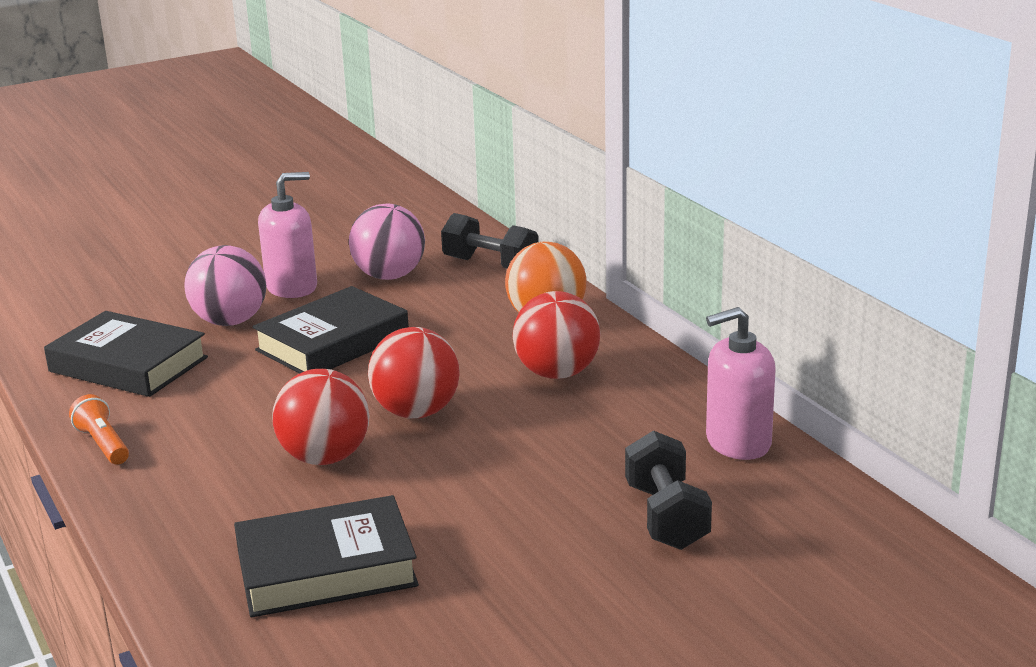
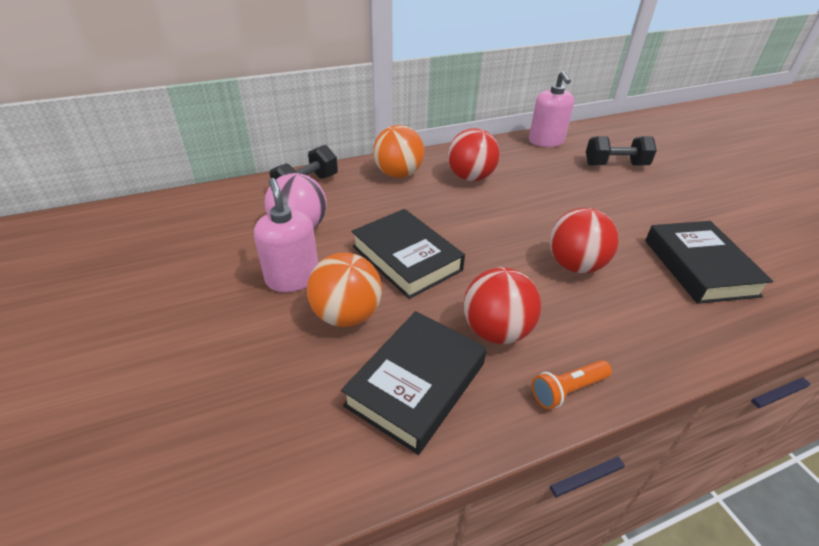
camera: 85 degrees left, 15 degrees up
(230, 321) = (347, 315): pink ball -> orange ball
(416, 412) = (515, 227): red ball -> red ball (496, 331)

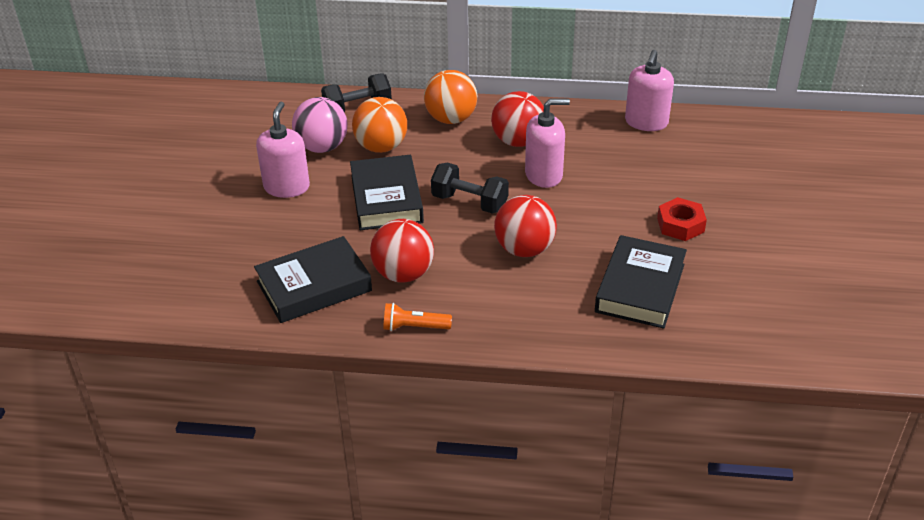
camera: 30 degrees right, 0 degrees up
(347, 315) = (304, 227): orange ball -> orange ball (381, 147)
(519, 197) = (544, 175): none -> pink soap dispenser
(615, 165) = (691, 170): black dumbbell -> black dumbbell (469, 202)
(659, 206) = (680, 225): none -> red nut

